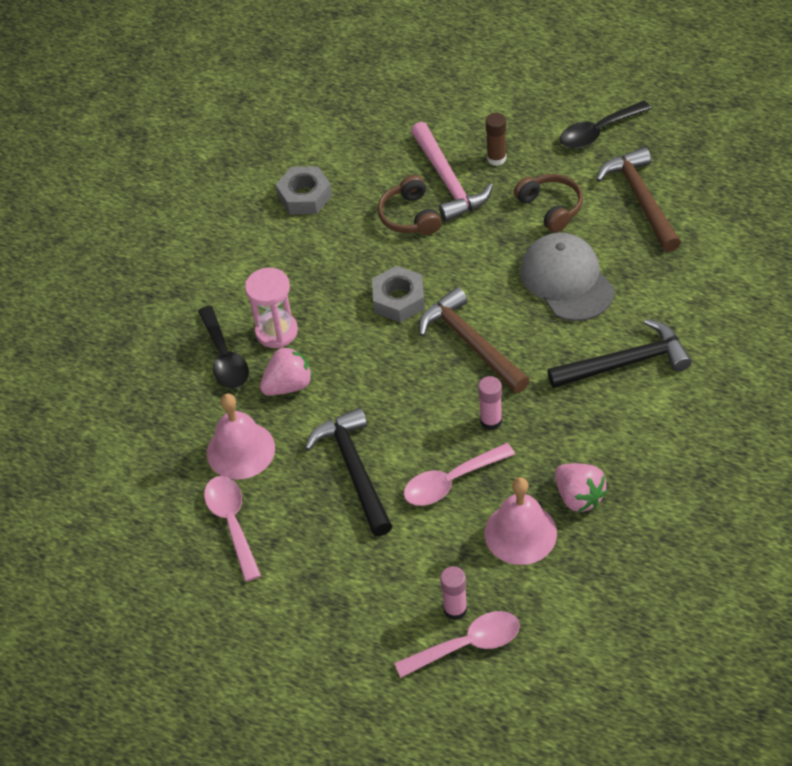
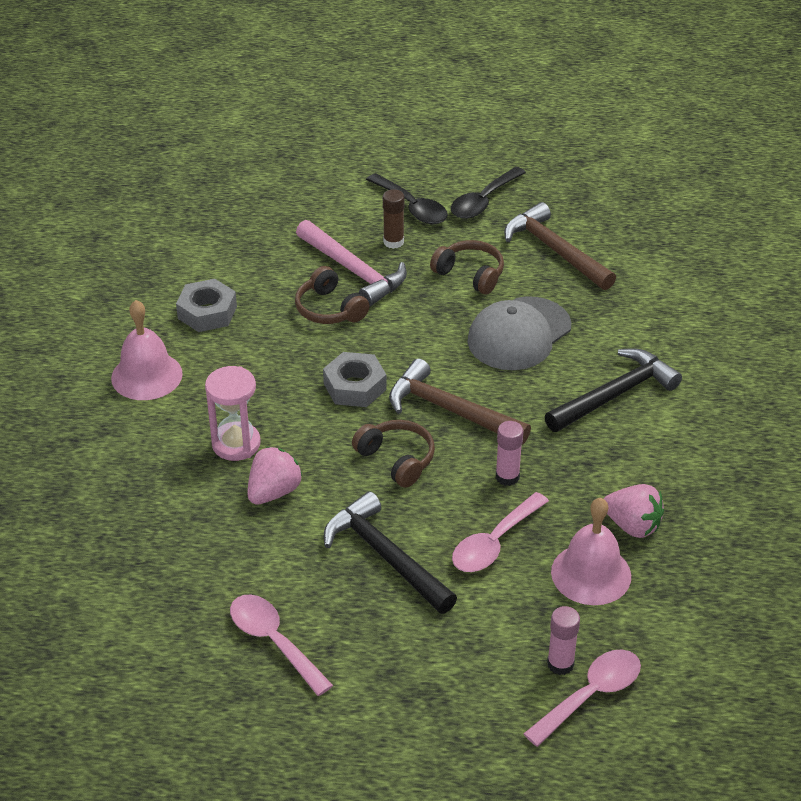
camera: 25 degrees left, 10 degrees down
(225, 357) = (189, 481): black spoon -> black spoon (412, 207)
(240, 450) = (249, 567): pink bell -> pink bell (146, 375)
(403, 380) = (396, 459): none -> brown headphones
(566, 280) = (519, 334): grey cap -> grey cap turned 90 degrees counterclockwise

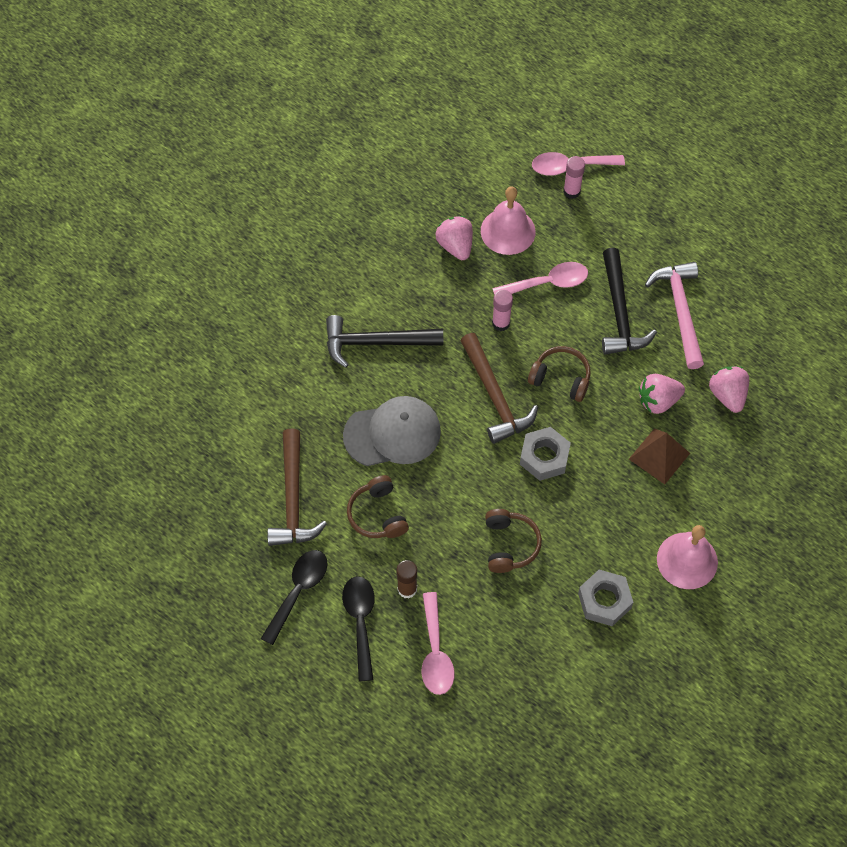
camera: 145 degrees left, 20 degrees up
(198, 536) = (727, 395): none -> pink strawberry
(236, 444) = (659, 456): pink hourglass -> brown pyramid
(273, 641) = (723, 296): pink spoon -> pink spoon (435, 653)
(353, 271) = (462, 575): pink hammer -> pink hammer (680, 311)
(396, 459) = (561, 378): brown headphones -> brown headphones turned 120 degrees clockwise
(483, 201) = (298, 591): black spoon -> black spoon turned 45 degrees counterclockwise

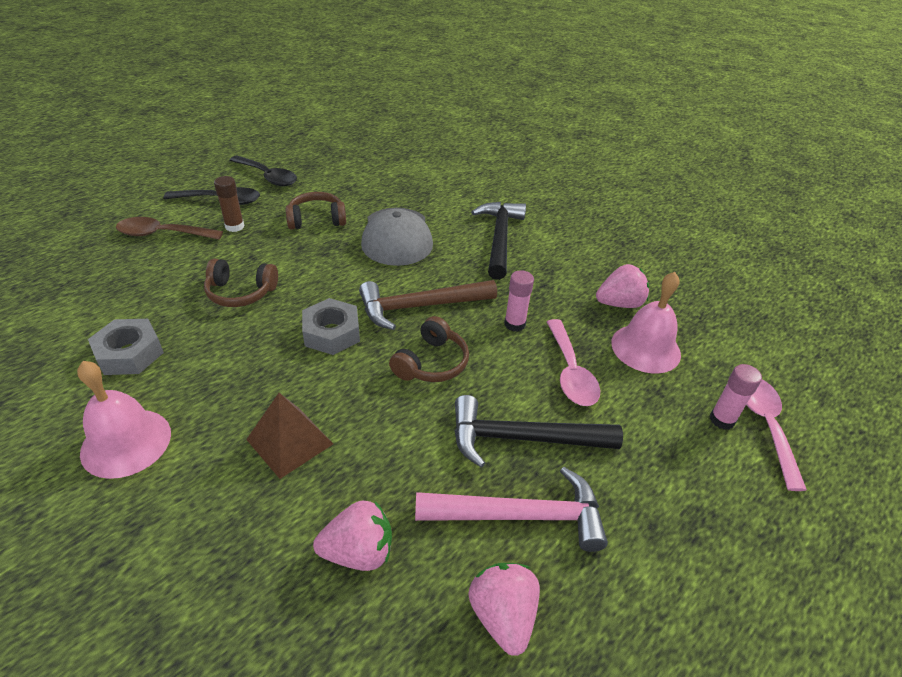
camera: 95 degrees right, 20 degrees down
(293, 499) = (352, 182): brown hammer -> none
(435, 653) = (162, 234): pink spoon -> brown spoon
(658, 401) = (373, 457): pink strawberry -> pink strawberry (502, 615)

